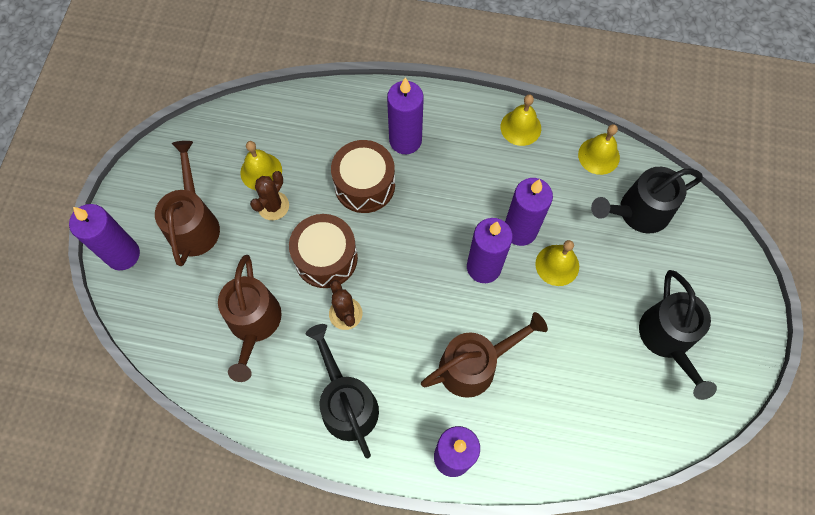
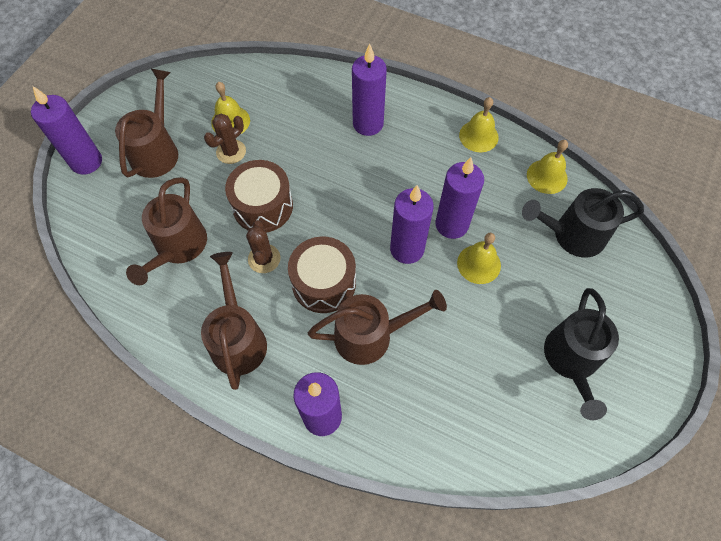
camera: 15 degrees right, 5 degrees down
(346, 403) = (238, 339): black watering can -> brown watering can
(364, 185) = (318, 153): brown drum -> brown drum (324, 283)

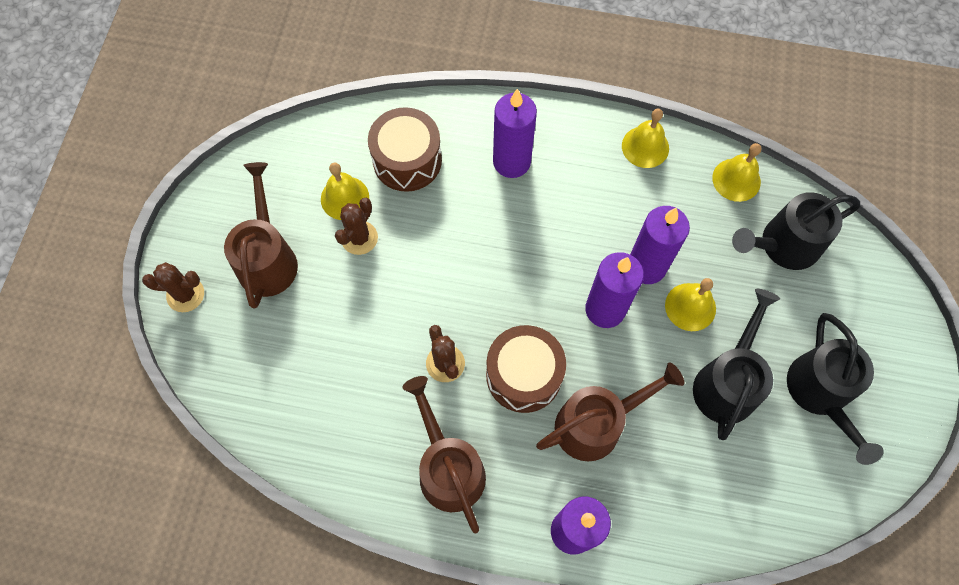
camera: 15 degrees left, 5 degrees up
(86, 162) = (185, 294): purple candle -> brown cactus
(178, 247) = (339, 376): brown watering can -> none
(263, 206) = (421, 298): brown drum -> brown drum (407, 160)
(492, 330) = (727, 382): none -> black watering can

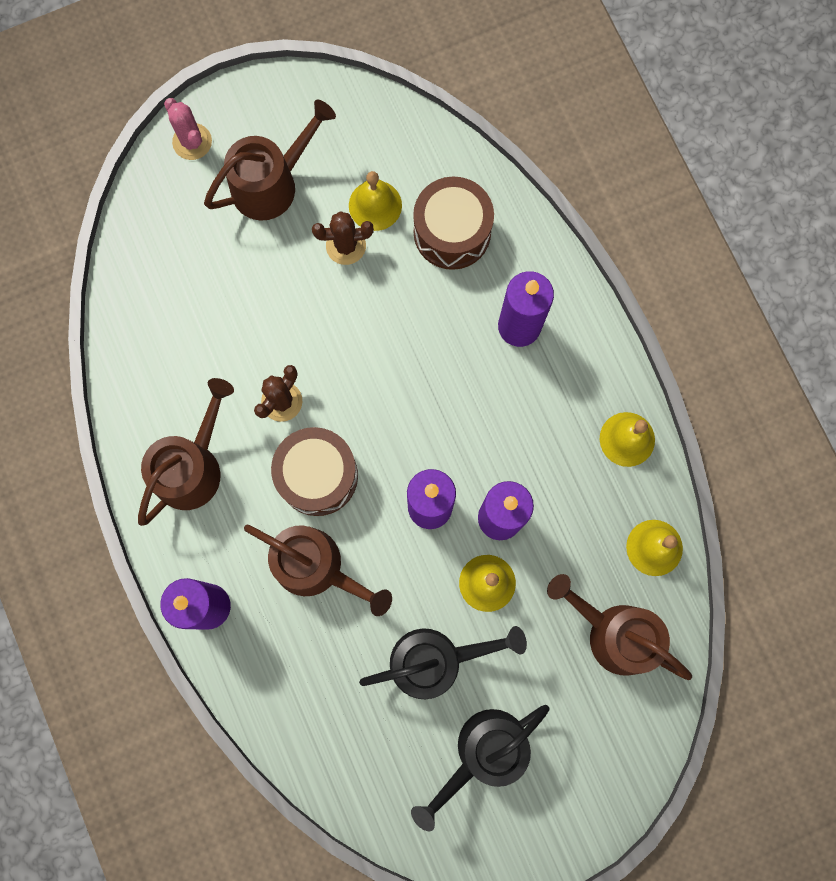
camera: 55 degrees right, 10 degrees up
(185, 294) = (192, 142): brown cactus -> pink cactus
(783, 245) = (614, 633): black watering can -> brown watering can

